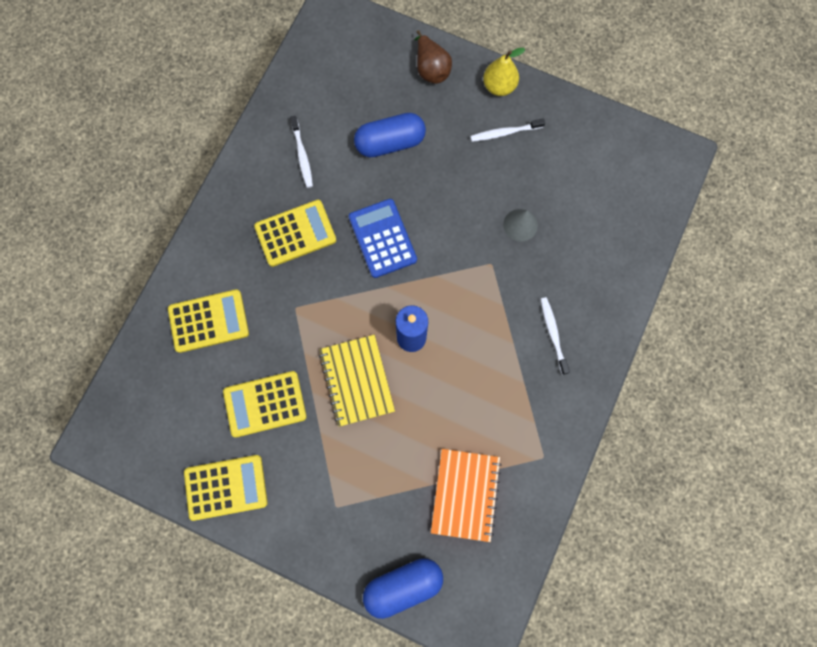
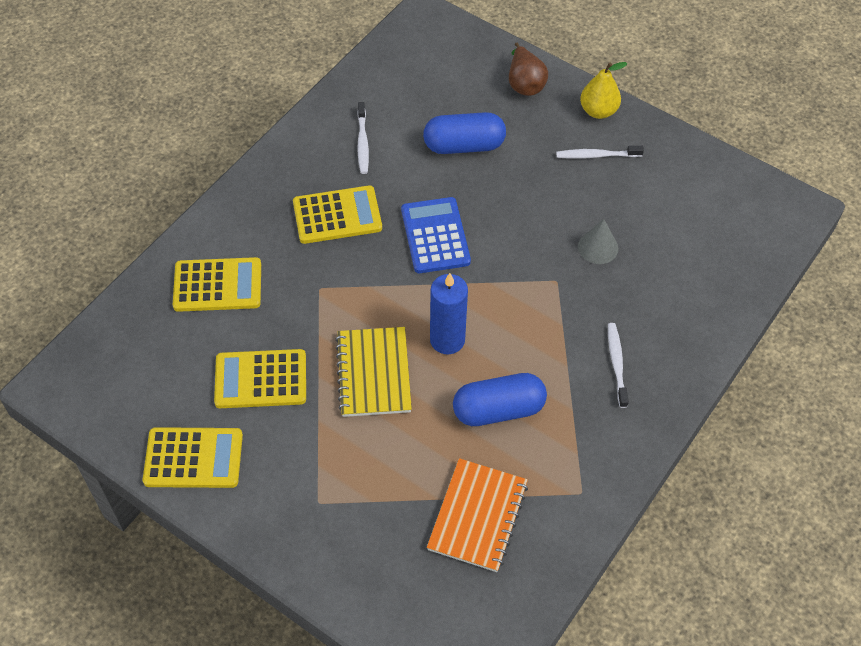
camera: 10 degrees right, 20 degrees down
(403, 585) = (380, 603): blue capsule -> blue capsule (498, 410)

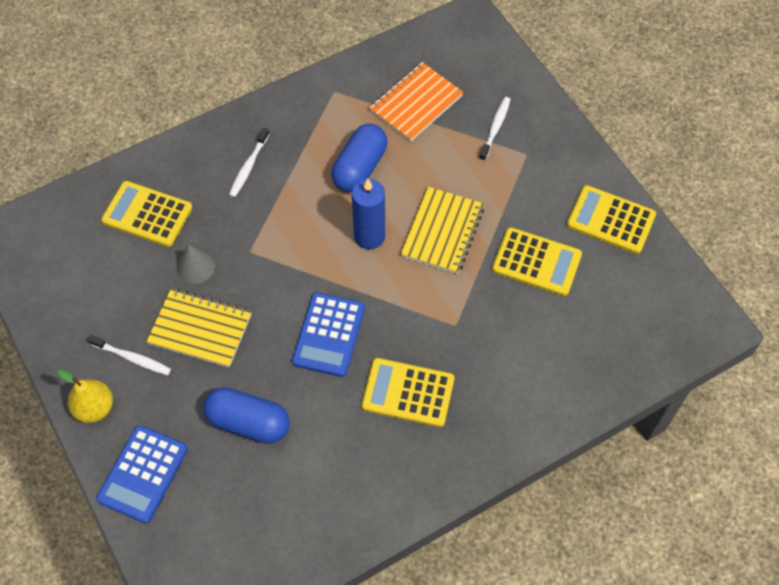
camera: 155 degrees left, 5 degrees up
(217, 285) = (545, 363): yellow calculator -> yellow calculator (147, 214)
(362, 142) = (345, 468): white toothbrush -> white toothbrush (495, 128)
(498, 410) = (360, 168): blue capsule -> blue capsule turned 75 degrees counterclockwise
(525, 83) = (143, 474): brown pear -> blue calculator
(555, 198) = (200, 329): none -> yellow notebook

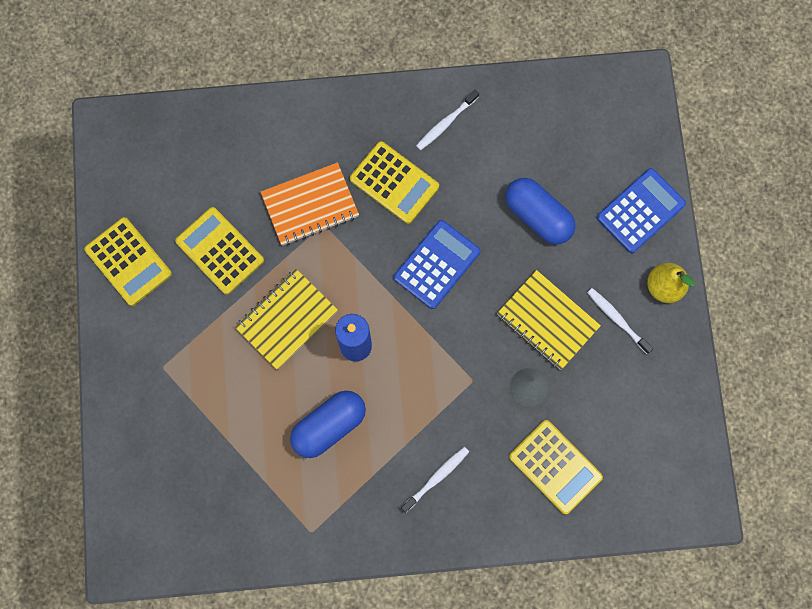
camera: 155 degrees left, 15 degrees up
(416, 103) = (236, 477): orange notebook -> orange notebook (310, 205)
(495, 128) = (175, 411): white toothbrush -> white toothbrush (446, 123)

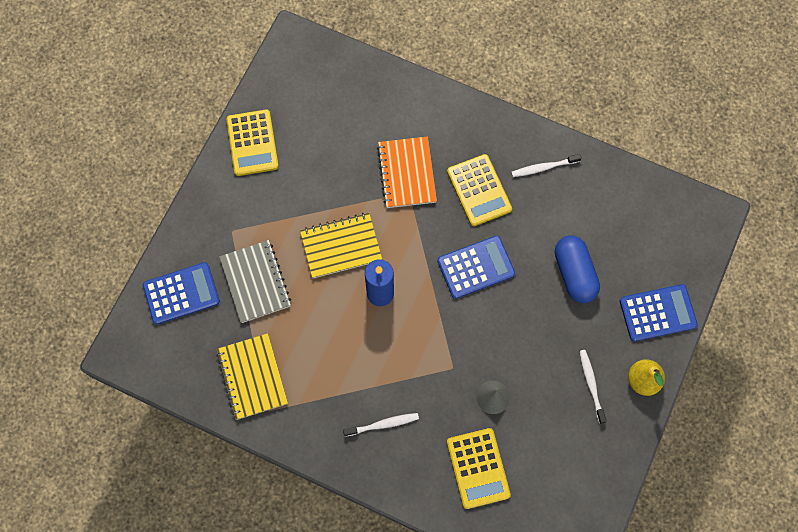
camera: 30 degrees right, 5 degrees down
(148, 463) = (181, 293): none -> blue calculator
(220, 251) = (322, 170): yellow calculator -> none
(220, 407) = (255, 282): none -> grey notebook
(310, 205) = (407, 173): orange notebook -> orange notebook turned 75 degrees clockwise
(329, 426) = (326, 341): blue capsule -> none
(547, 321) = (536, 355): yellow notebook -> yellow notebook (252, 377)

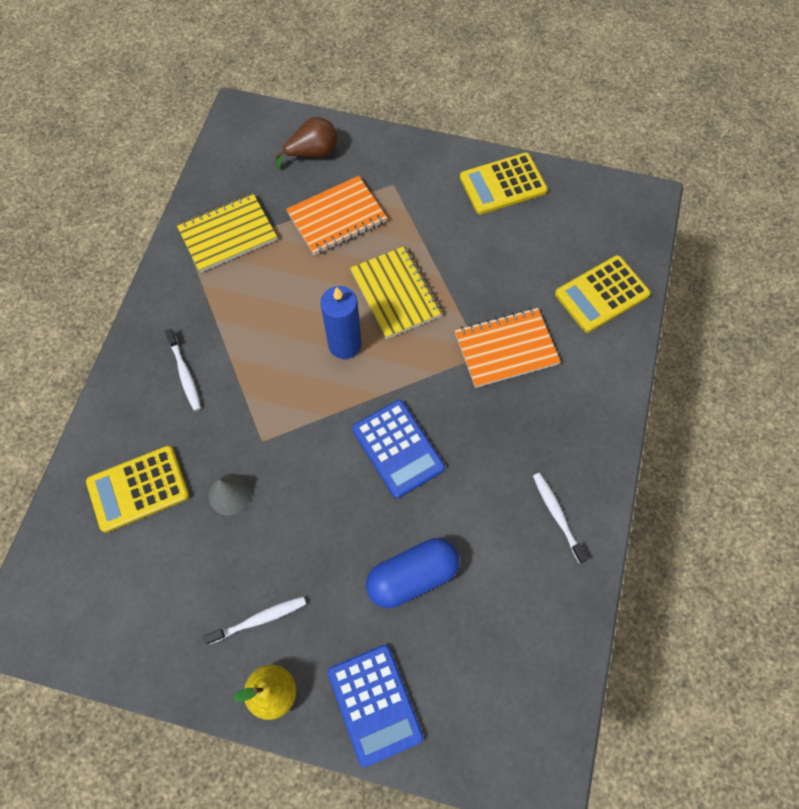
camera: 80 degrees right, 5 degrees down
(181, 293) = (312, 153): blue calculator -> brown pear
(255, 282) = (337, 217): grey notebook -> orange notebook
(479, 190) = (504, 437): yellow calculator -> yellow calculator (601, 294)

